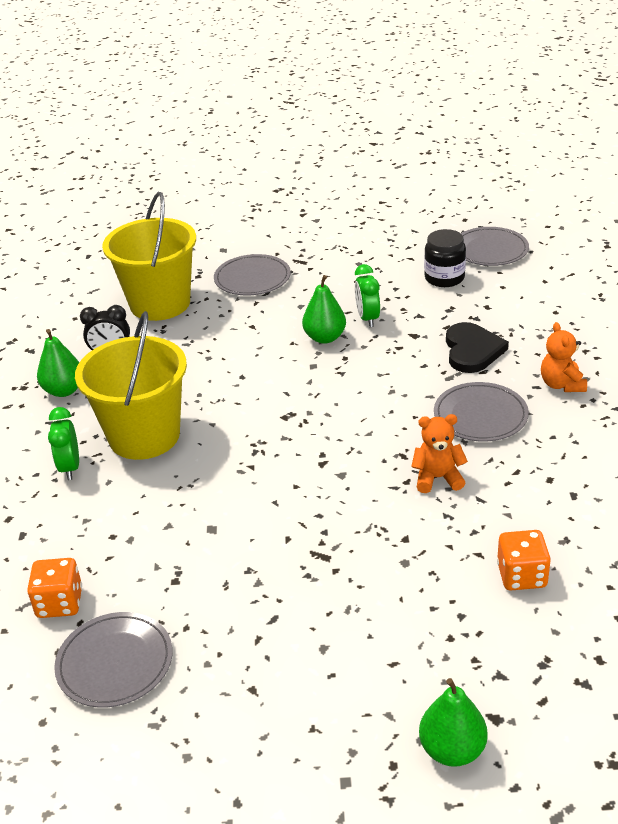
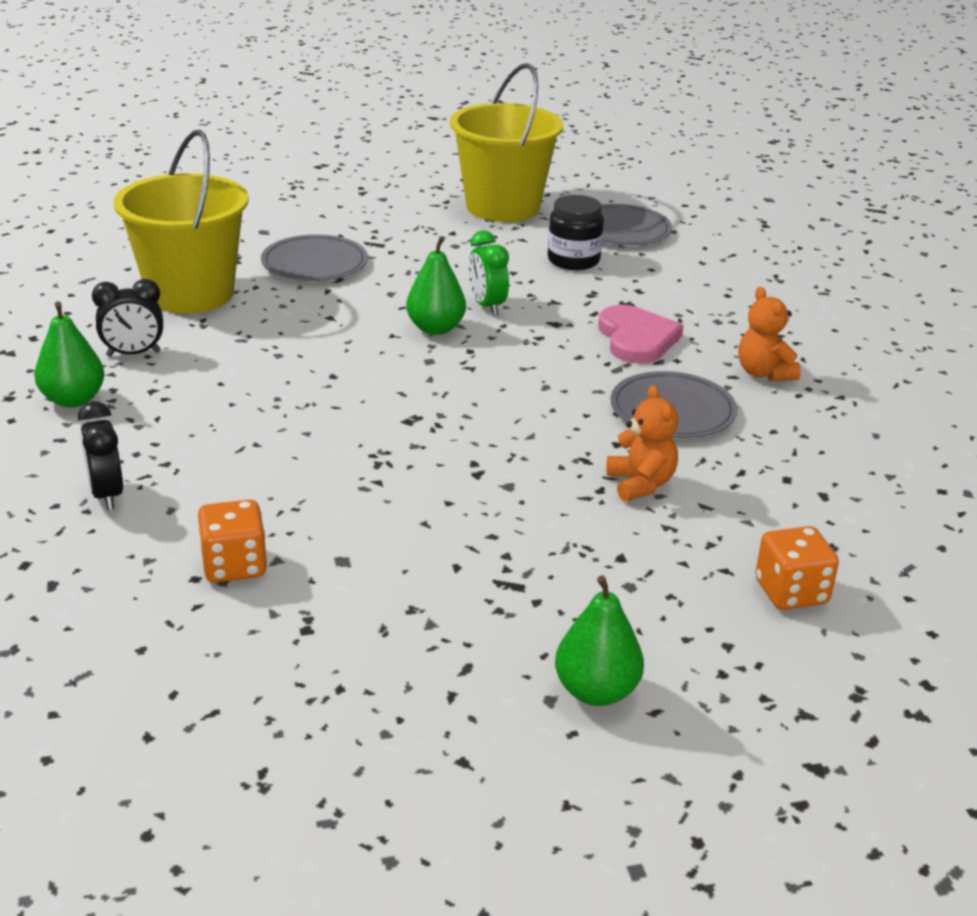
camera: 15 degrees left, 5 degrees down
(60, 603) = (135, 670): orange dice -> orange dice (234, 565)
(70, 467) = (107, 495): green clock -> black clock
(115, 662) = (243, 743): grey plate -> none
(144, 436) = (210, 451): yellow bucket -> yellow bucket (503, 207)
(437, 478) = (640, 484): orange teddy bear -> orange teddy bear turned 90 degrees clockwise
(452, 749) = (773, 813): green pear -> green pear (596, 691)
(472, 350) = (636, 338): black heart -> pink heart

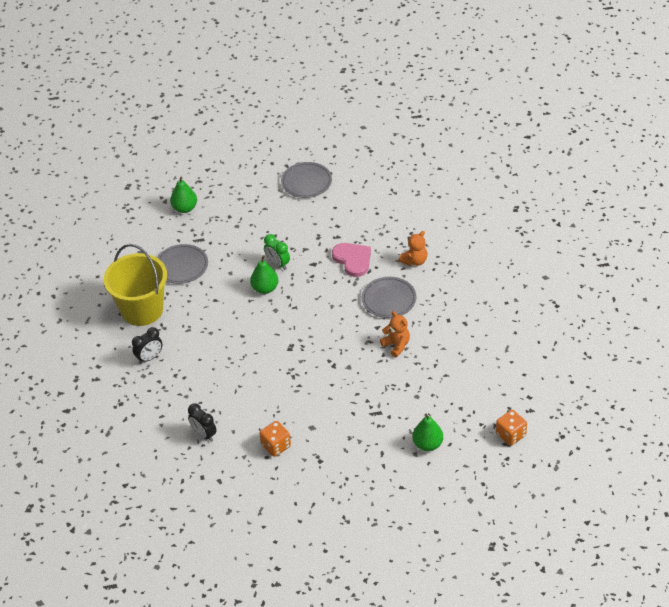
camera: 20 degrees left, 15 degrees up
(73, 400) = (148, 393): green pear -> green pear (185, 208)
(503, 207) = (240, 186): yellow bucket -> none
(573, 260) = (297, 215): black jar -> none
(764, 373) = (414, 261): orange teddy bear -> orange teddy bear turned 90 degrees counterclockwise
(791, 592) = (471, 376): orange dice -> orange dice (510, 435)

